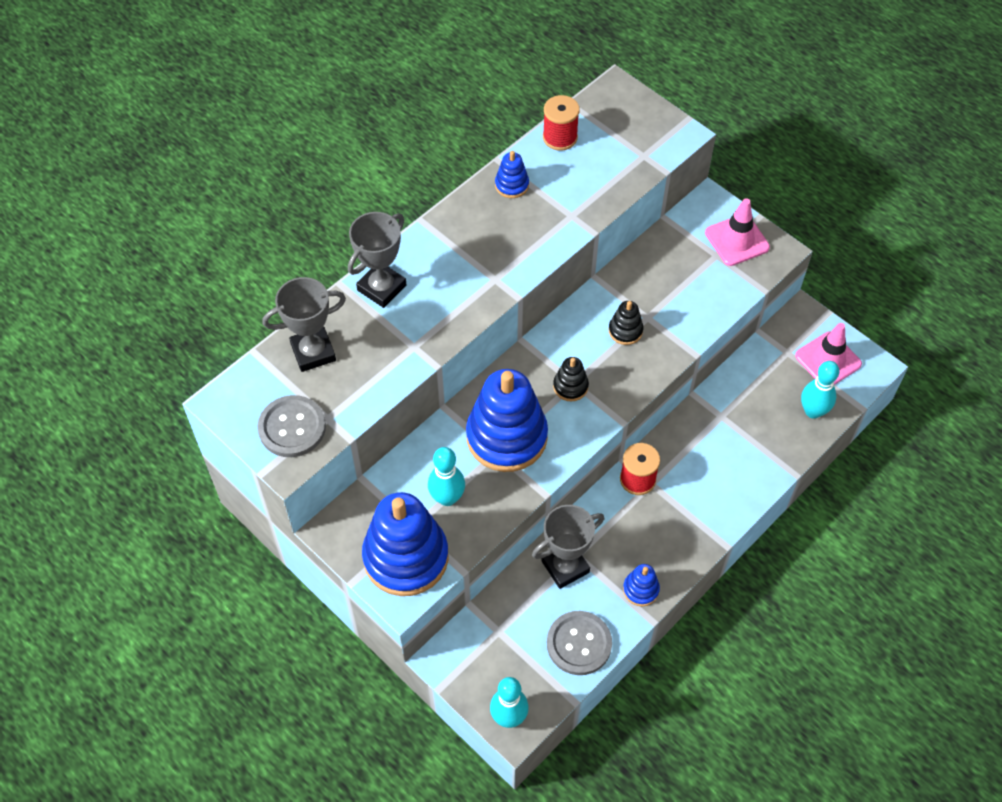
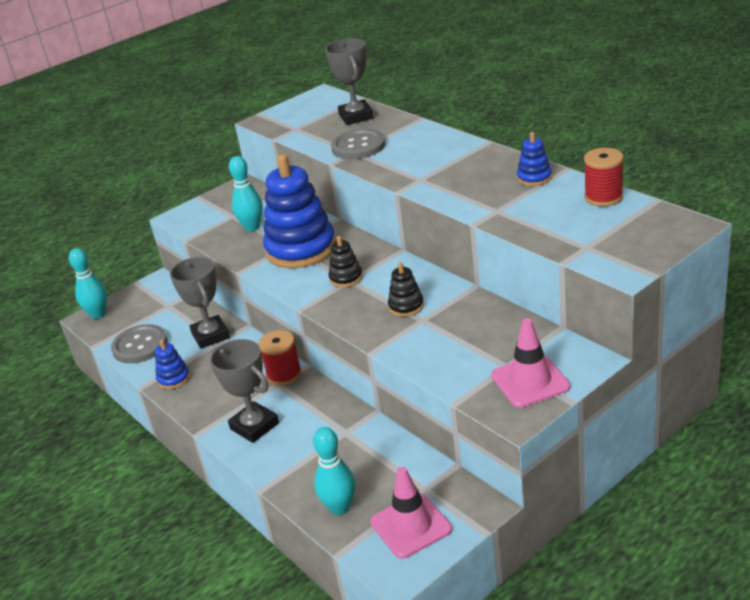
camera: 100 degrees right, 25 degrees down
(292, 427) = (291, 118): grey button -> grey button (358, 146)
(382, 288) = (415, 134): grey trophy -> grey trophy (254, 426)
(406, 557) = (208, 215): blue stacking toy -> none

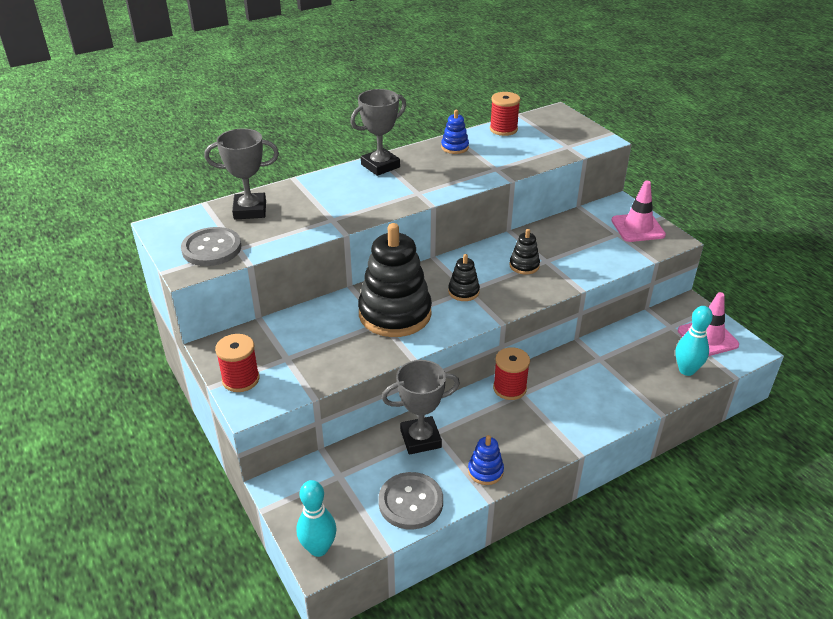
camera: 85 degrees left, 5 degrees up
(205, 205) = (241, 379): none -> red spool
(252, 227) = (324, 344): turquoise bowling pin -> none
(254, 426) = (579, 413): grey trophy -> grey trophy (380, 166)
(301, 249) = (395, 314): blue stacking toy -> black stacking toy
(358, 146) = (322, 215): grey button -> grey button (211, 248)

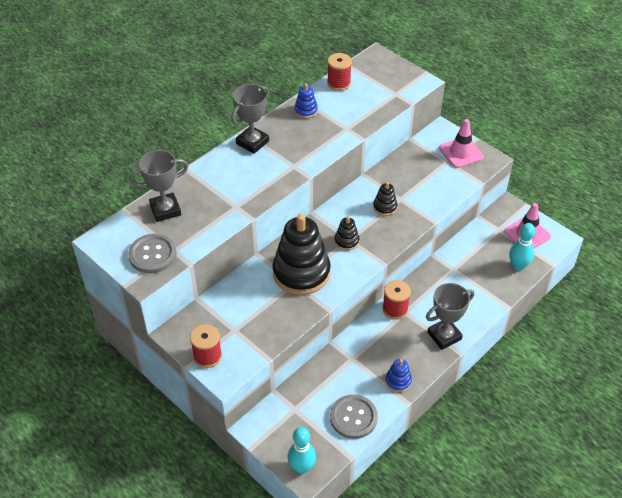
camera: 15 degrees left, 10 degrees up
(420, 439) = (343, 366): grey trophy -> grey trophy (444, 336)

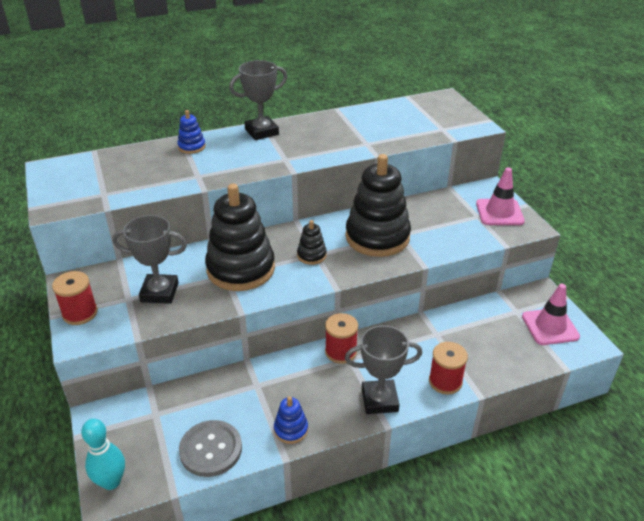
camera: 25 degrees right, 10 degrees down
(152, 255) = (81, 191): grey button -> none
(165, 210) = (129, 161): grey trophy -> grey trophy (159, 292)
(306, 111) = (336, 121): blue stacking toy -> blue stacking toy (191, 147)
(339, 83) = (388, 108): red spool -> red spool (445, 381)
(385, 207) = (377, 237): black stacking toy -> black stacking toy, size x2.26
(518, 266) = (519, 356): turquoise bowling pin -> none

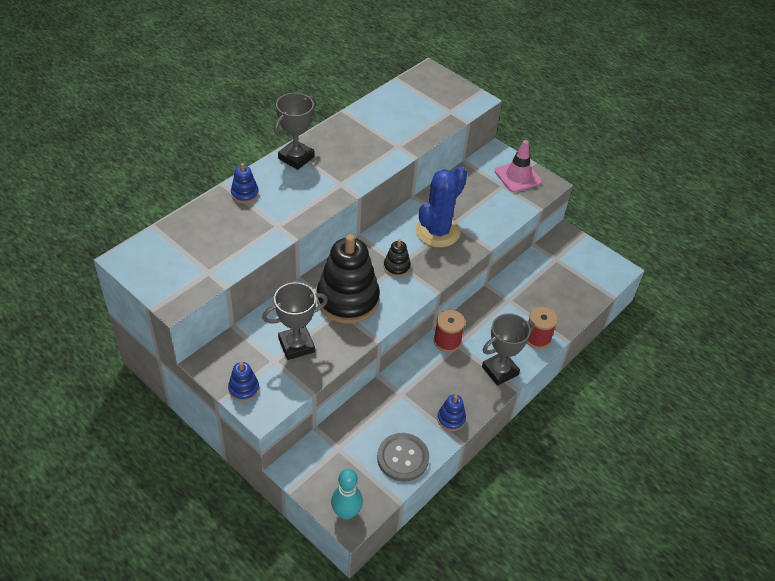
camera: 30 degrees left, 10 degrees up
(80, 313) = (244, 389): red spool -> blue stacking toy
(377, 237) = (437, 231): black stacking toy -> blue cactus
(550, 326) = (586, 264): pink traffic cone -> none

